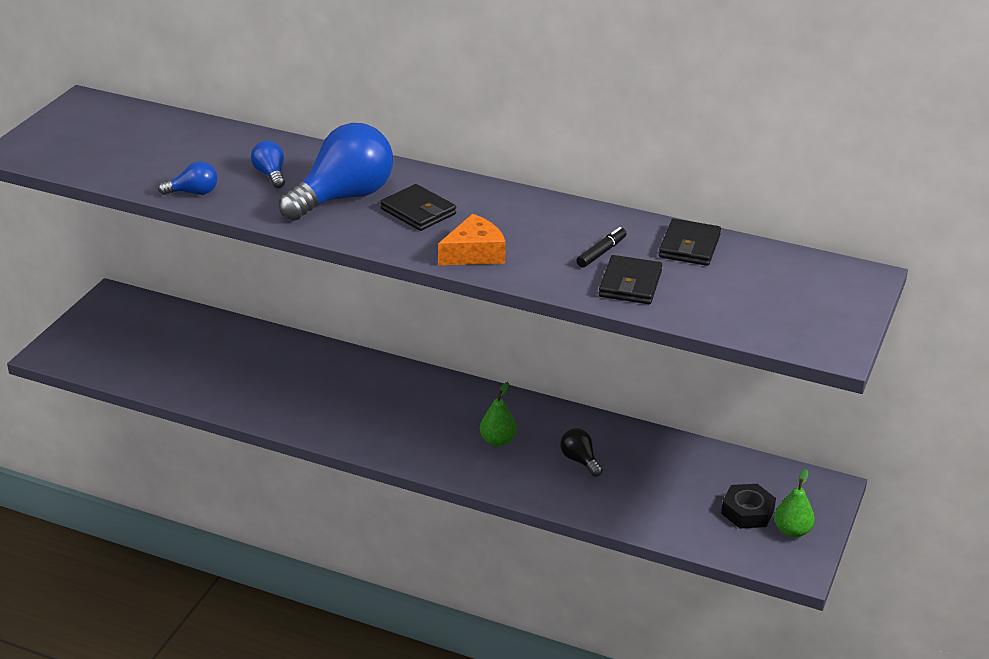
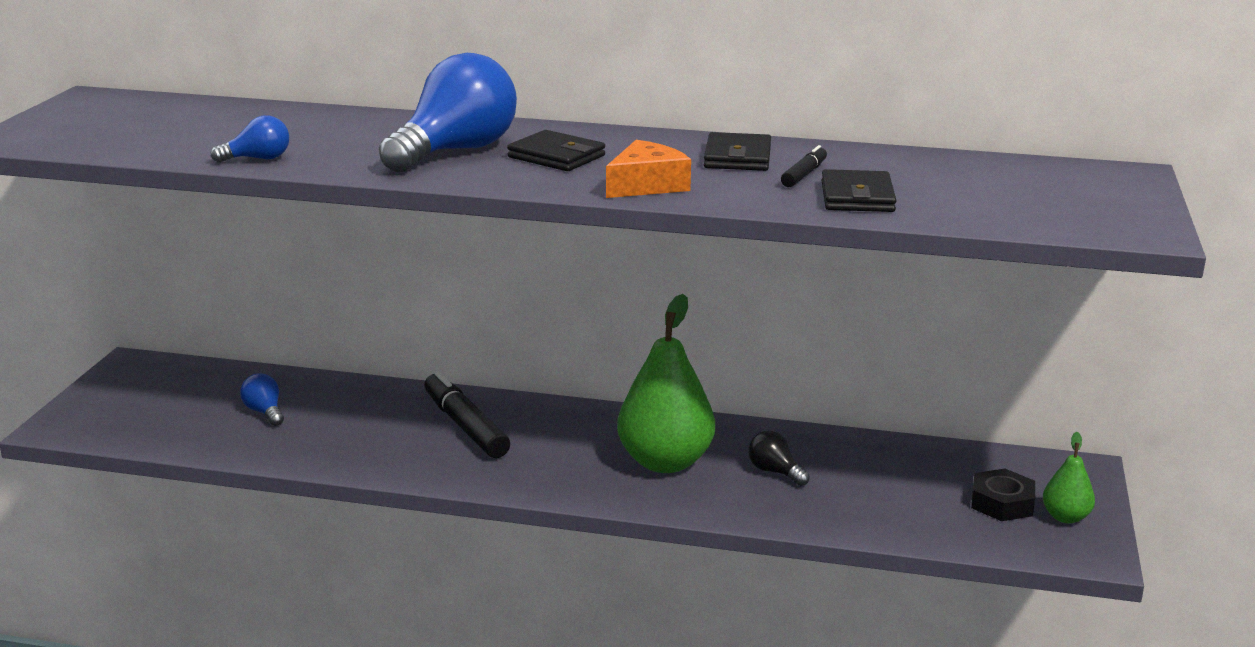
camera: 10 degrees left, 10 degrees down
(270, 175) = (353, 139): blue light bulb -> blue light bulb (264, 412)
(353, 388) = (465, 426): none -> black marker
(498, 441) = (665, 462): green pear -> green pear, size x2.06
(689, 246) = (906, 163): black wallet -> black wallet (737, 157)

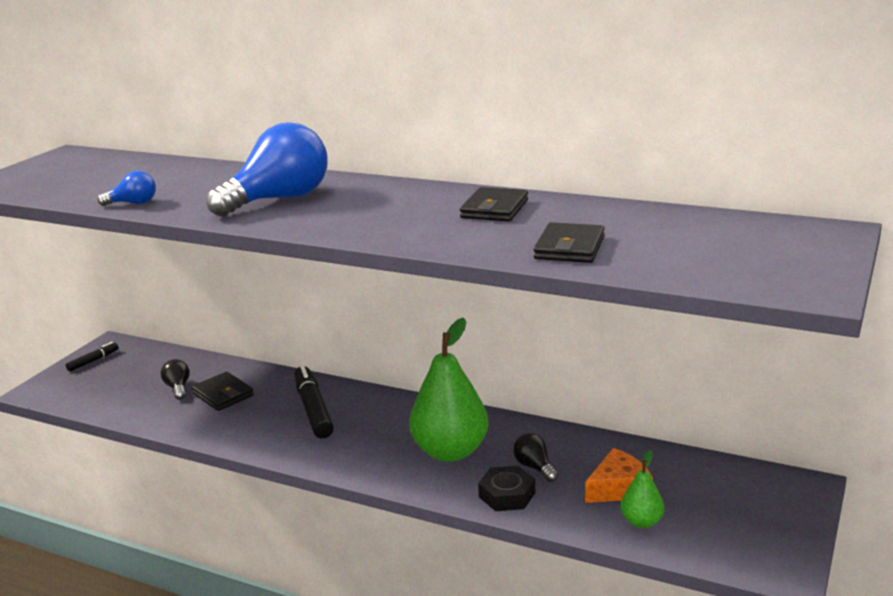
camera: 15 degrees right, 0 degrees up
(264, 412) = (178, 388): blue light bulb -> black light bulb
(556, 156) = (351, 205): black wallet -> black wallet (223, 394)
(646, 185) = (402, 232): orange cheese -> orange cheese (619, 488)
(804, 174) = (539, 225): black marker -> black marker (93, 361)
(1002, 503) = (718, 513): black nut -> black nut (507, 495)
(1065, 517) = (772, 532): green pear -> green pear (641, 522)

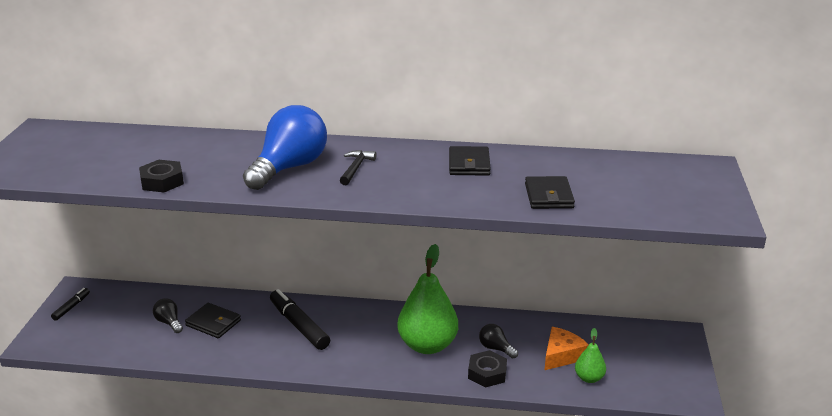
camera: 20 degrees left, 5 degrees up
(133, 203) = (162, 181): blue light bulb -> black nut
(354, 204) = (356, 168): none -> black hammer

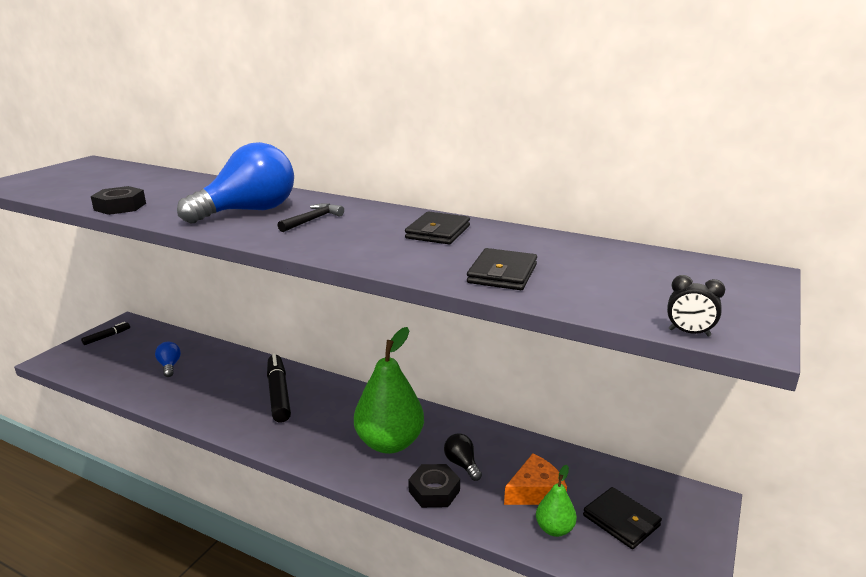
camera: 20 degrees right, 5 degrees down
(169, 322) = (169, 366): black light bulb -> blue light bulb
(213, 323) = (205, 374): black wallet -> black wallet (621, 520)
(695, 221) = (689, 333): none -> black clock

